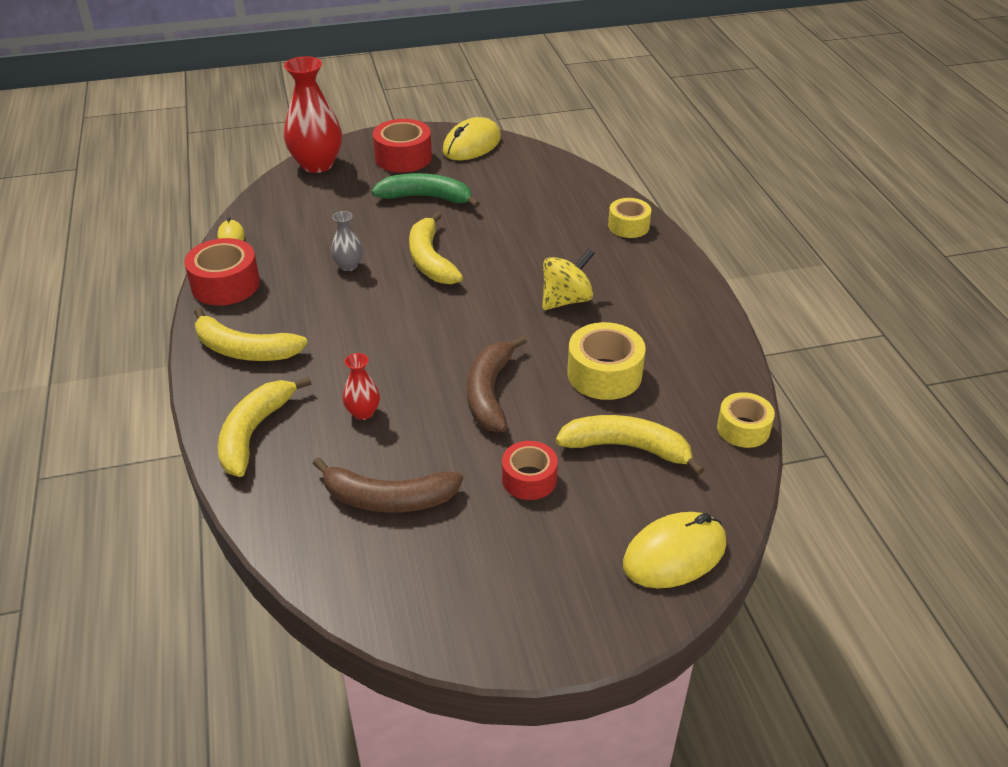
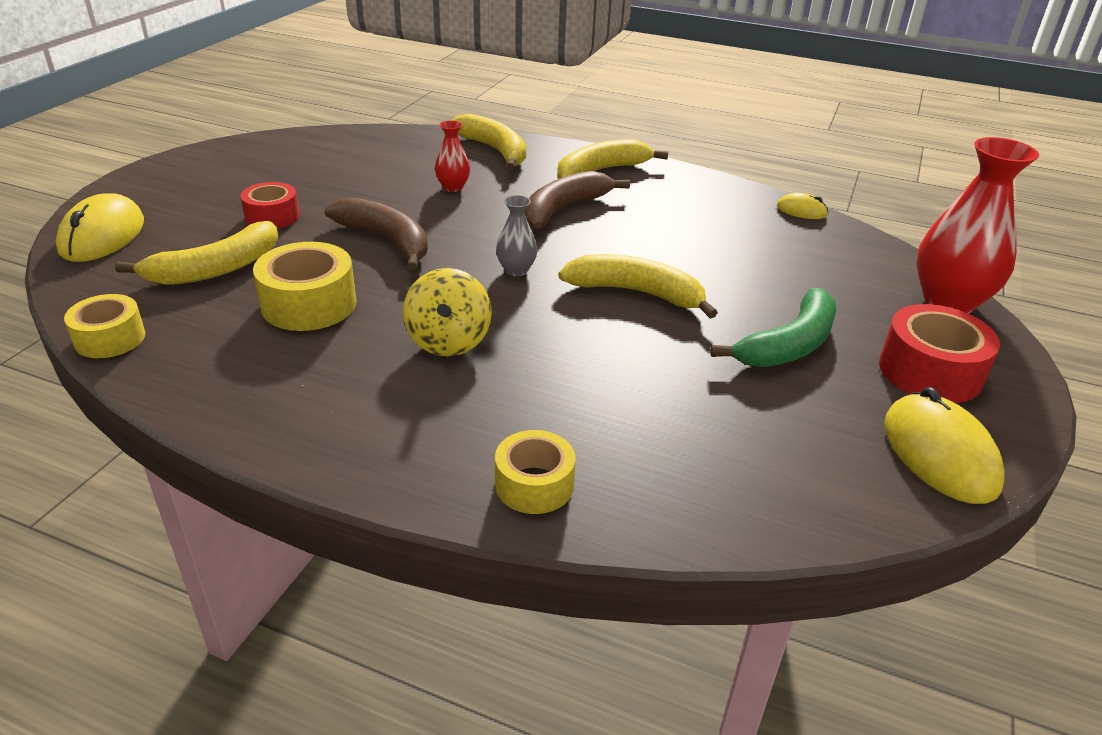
camera: 125 degrees right, 5 degrees down
(225, 284) = (712, 188): red tape -> none
(348, 265) = (679, 247): grey vase -> grey vase (516, 270)
(388, 499) = (353, 168): brown banana -> brown banana (564, 209)

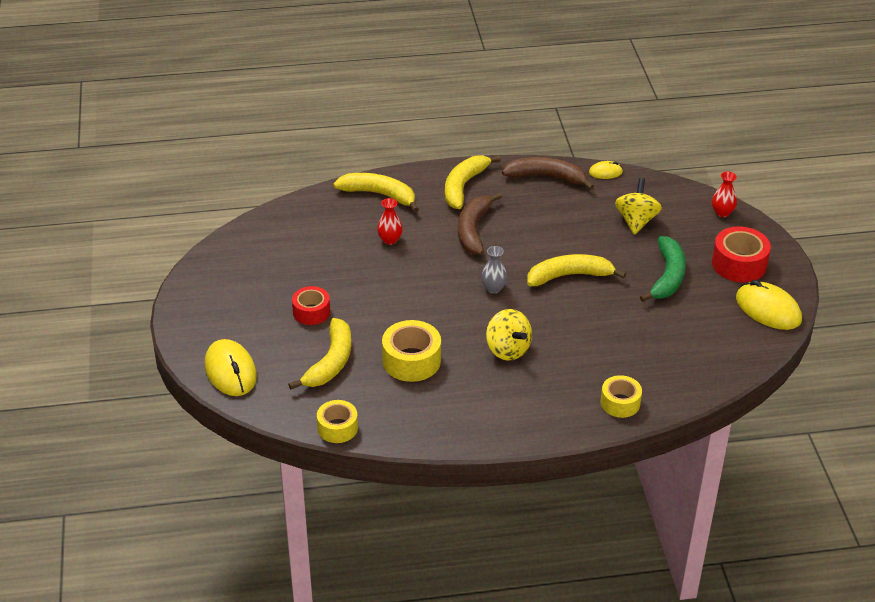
camera: 30 degrees left, 5 degrees up
(387, 241) = (400, 299): brown banana -> brown banana (546, 177)
(798, 269) = (636, 221): none -> yellow spinning top
(948, 302) = (722, 213): red vase -> red vase, size x0.48

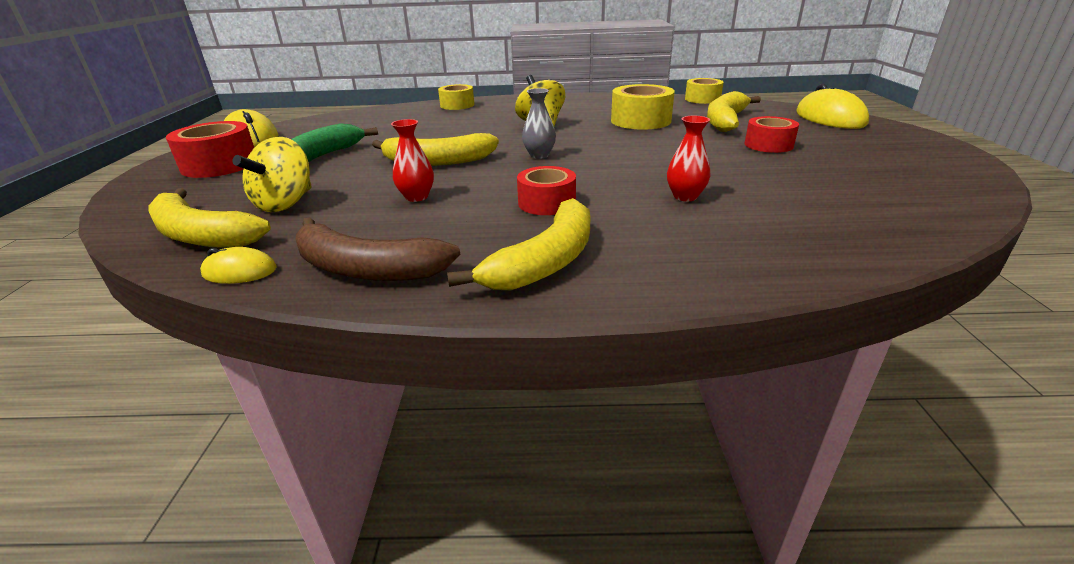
camera: 170 degrees left, 10 degrees down
(379, 195) = (724, 255): yellow banana -> yellow banana (201, 235)
(473, 230) = (547, 203): brown banana -> red tape
(722, 213) = (143, 208): red vase -> red vase (416, 197)

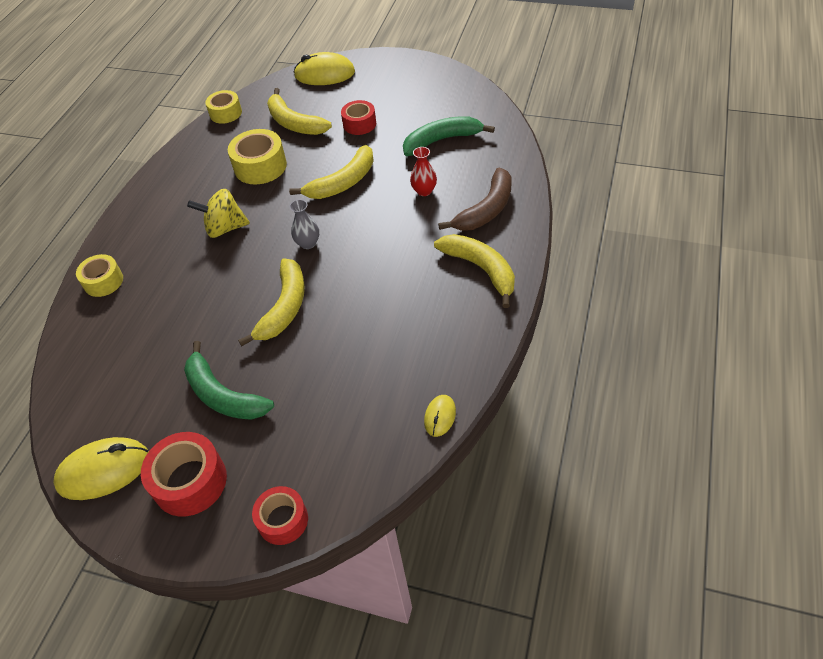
camera: 70 degrees left, 20 degrees up
(201, 235) = (369, 454): yellow banana -> yellow banana (343, 182)
(286, 204) = (330, 407): yellow spinning top -> none
(366, 269) = (460, 350): brown banana -> brown banana (486, 210)
(416, 197) = (358, 324): red vase -> none
(547, 203) = (403, 255): red tape -> red tape (283, 520)
(809, 191) = (442, 140): none -> green banana

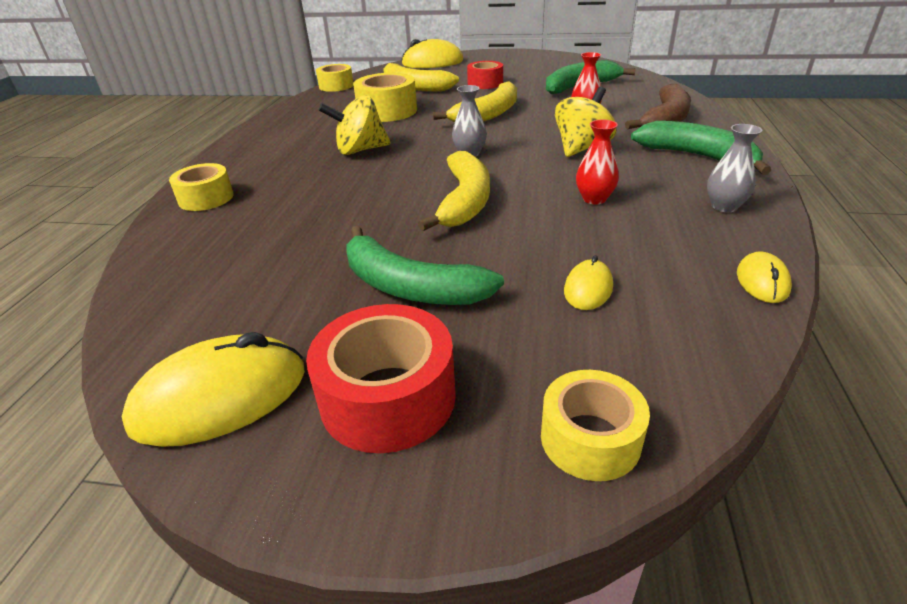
camera: 10 degrees left, 15 degrees down
(283, 520) = (590, 438): red tape -> yellow tape
(330, 410) = (588, 289): none -> yellow mouse
(376, 316) = (594, 199): none -> red vase
(397, 246) = (581, 148): none -> yellow spinning top
(463, 336) = (724, 206): none -> grey vase
(481, 269) = (698, 157): yellow banana -> green banana

